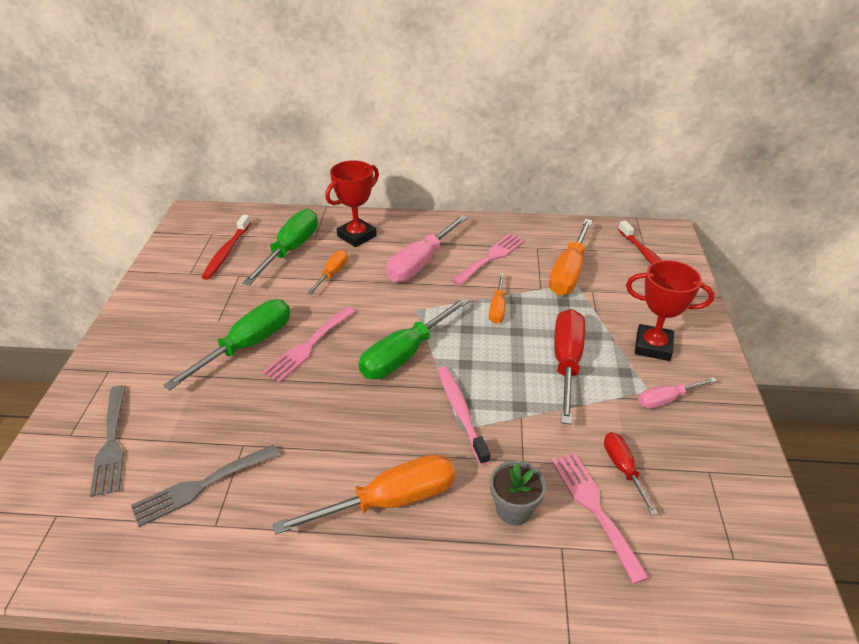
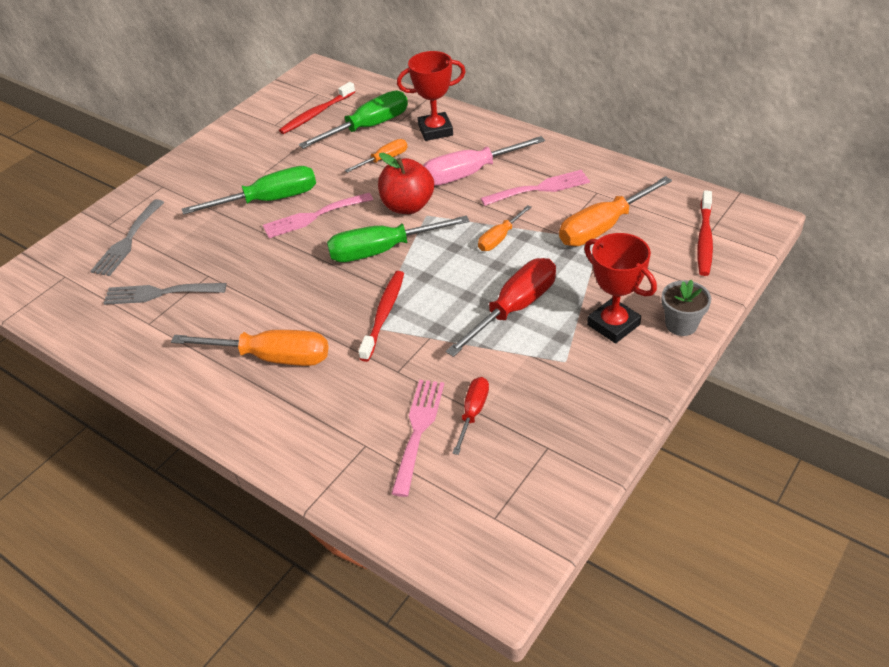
camera: 35 degrees right, 5 degrees up
(391, 307) = (407, 206): none -> red apple
(461, 413) = (383, 315): pink toothbrush -> red toothbrush
(514, 509) = (355, 403): grey flower pot -> grey flower pot (681, 324)
(667, 399) = (575, 375): pink screwdriver -> none

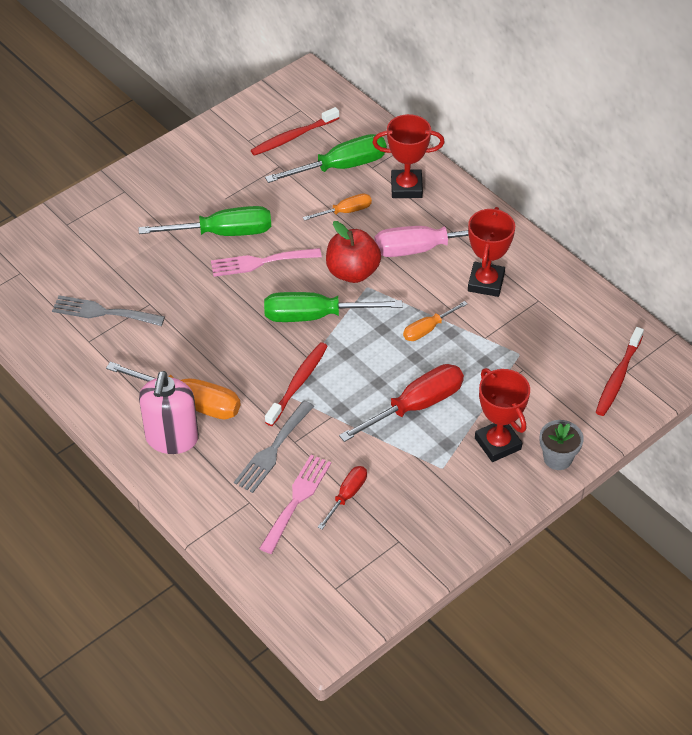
camera: 10 degrees right, 5 degrees up
(127, 241) = (82, 247): grey fork -> grey fork (272, 450)
(260, 398) = (172, 438): none -> pink soap dispenser
(540, 188) = (486, 282): pink fork -> red trophy
(603, 227) = (529, 341): orange screwdriver -> none

